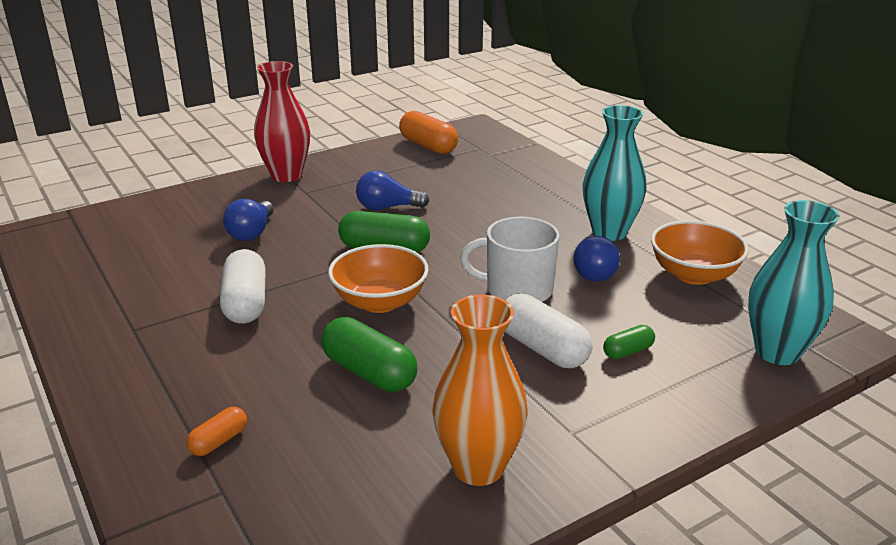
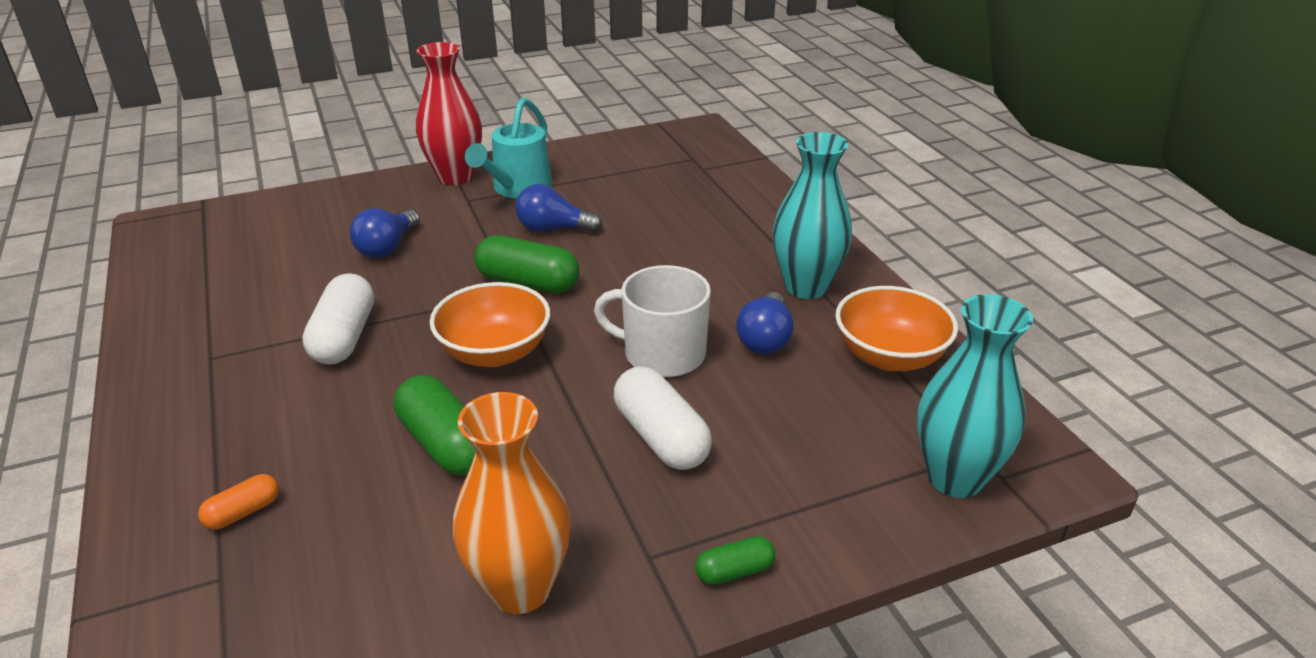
camera: 10 degrees right, 5 degrees up
(344, 180) = (517, 189): none -> turquoise watering can
(428, 146) = (633, 151): orange capsule -> none
(628, 351) = (764, 454): green capsule -> green capsule (734, 571)

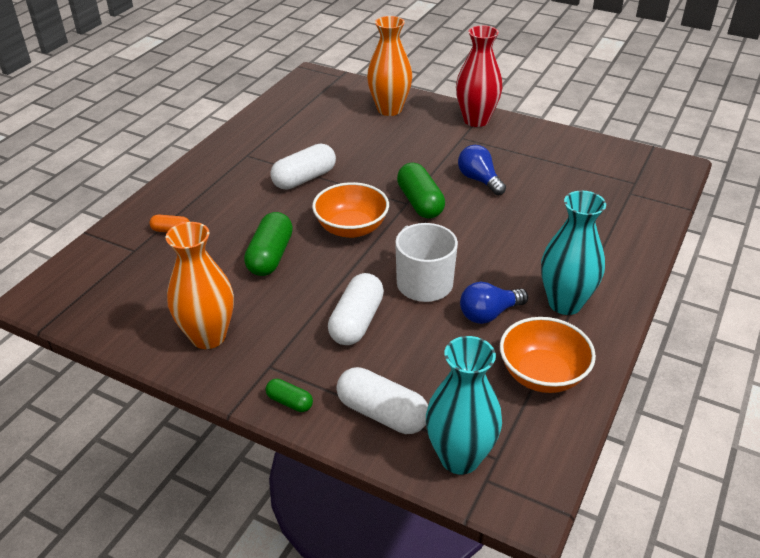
camera: 50 degrees right, 5 degrees up
(333, 212) = (389, 109): none -> orange vase
(387, 247) = (385, 143): blue light bulb -> none
(517, 189) = (497, 145): turquoise watering can -> none
(834, 500) = (382, 413): none -> white capsule

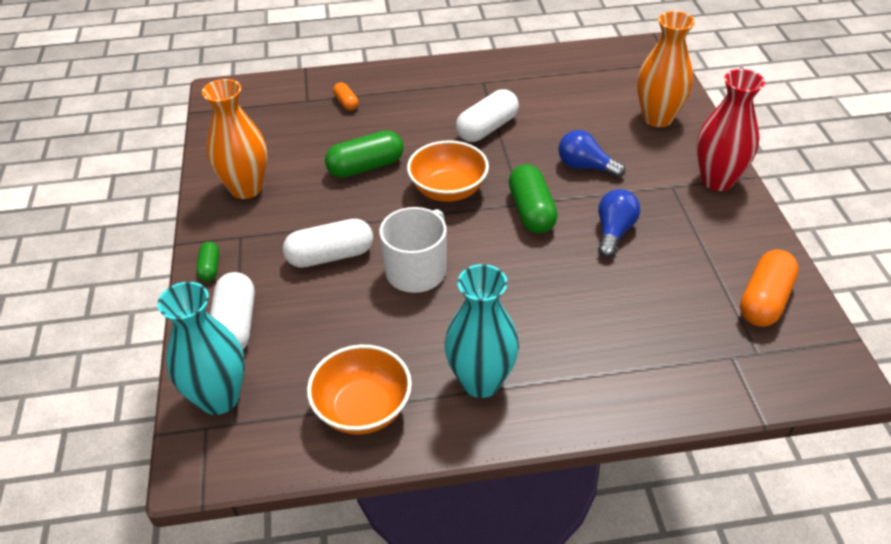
camera: 55 degrees right, 5 degrees up
(304, 178) = (487, 128): white capsule -> white capsule turned 60 degrees counterclockwise
(420, 202) = (531, 211): green capsule -> green capsule turned 45 degrees counterclockwise
(489, 314) = (414, 333): blue light bulb -> blue light bulb (585, 167)
(596, 159) = (764, 300): none -> orange capsule

